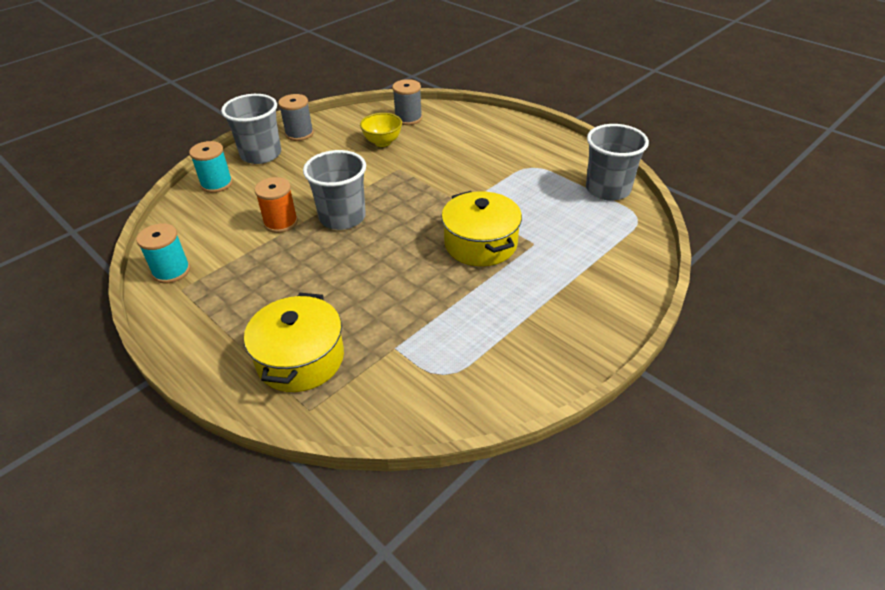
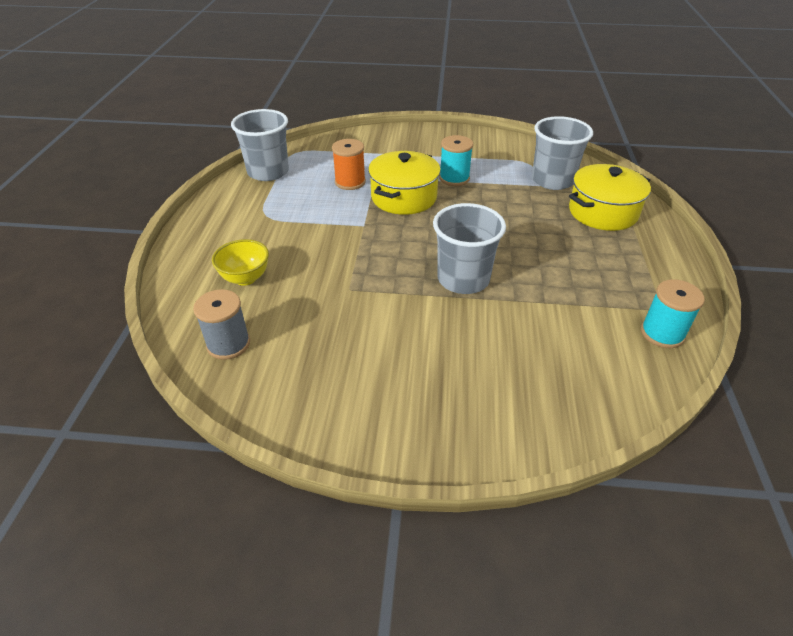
camera: 130 degrees left, 0 degrees up
(216, 184) = (540, 419): turquoise spool -> turquoise spool (454, 178)
(261, 154) = (443, 429): grey cup -> grey cup (552, 180)
(281, 222) = (520, 312): orange spool -> orange spool (350, 182)
(299, 134) = (358, 429): grey spool -> none
(382, 142) = (307, 332): yellow bowl -> yellow bowl (245, 278)

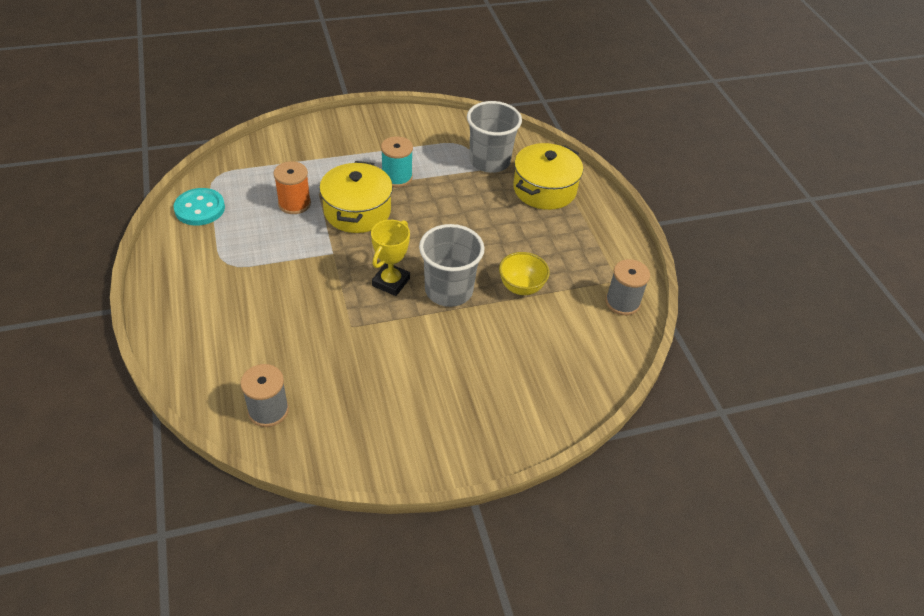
camera: 25 degrees left, 5 degrees up
(245, 278) = (246, 340): yellow bowl -> yellow bowl (521, 287)
(268, 172) = (200, 208): grey cup -> turquoise button
(407, 260) = (391, 282): none -> yellow trophy
(662, 333) = (622, 302): turquoise spool -> grey spool

